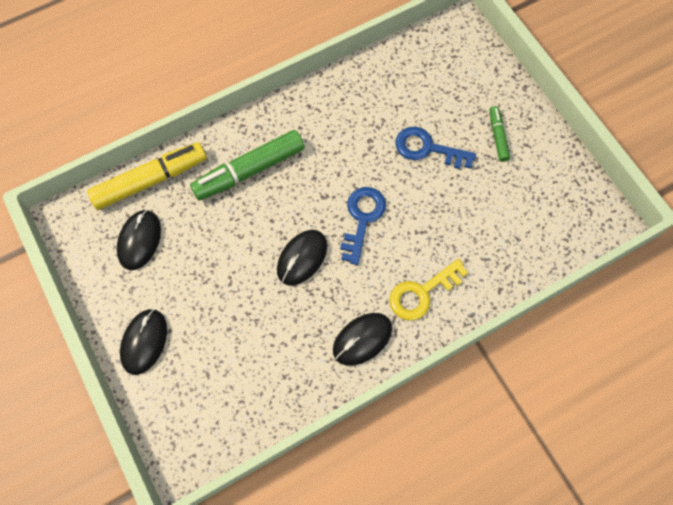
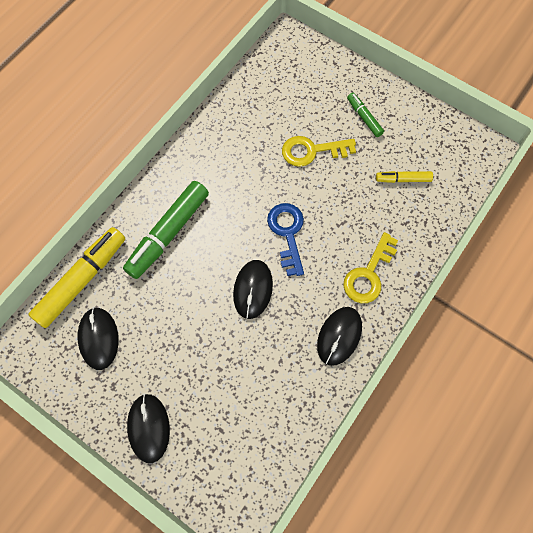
camera: 25 degrees left, 0 degrees up
(427, 148) = (312, 151): blue key -> yellow key
(505, 215) = (403, 179): none -> yellow marker

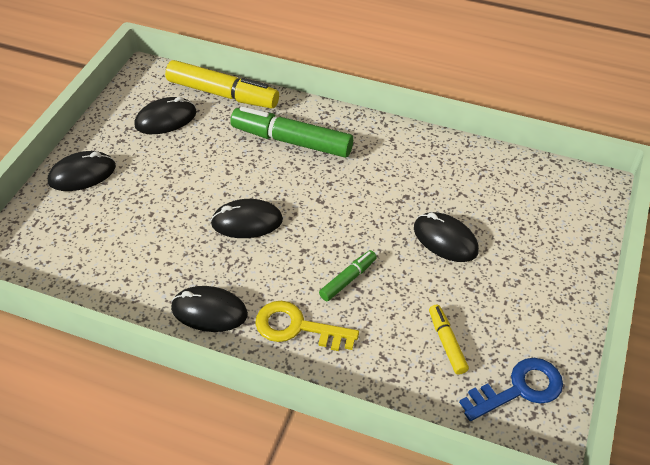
camera: 75 degrees right, 20 degrees down
(287, 233) = (326, 238): blue key -> blue key (519, 389)
(312, 151) = (445, 240): yellow key -> black mouse
(364, 117) = (520, 284): green marker -> green marker (348, 279)

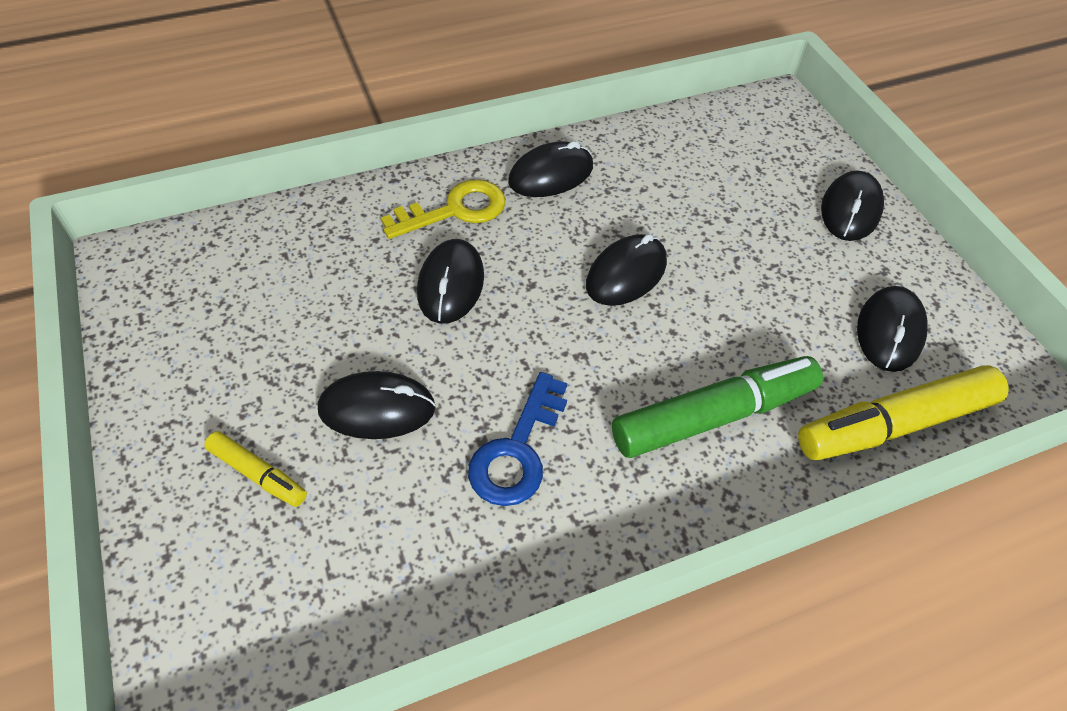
camera: 135 degrees right, 5 degrees up
(348, 279) = (451, 284): green marker -> black mouse
(446, 342) = (287, 287): yellow marker -> yellow marker (258, 474)
(519, 389) = (176, 289): blue key -> blue key (517, 450)

